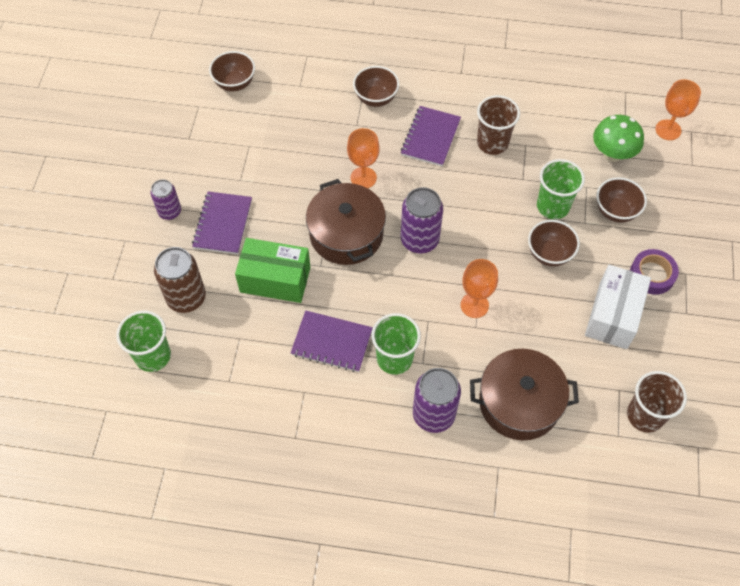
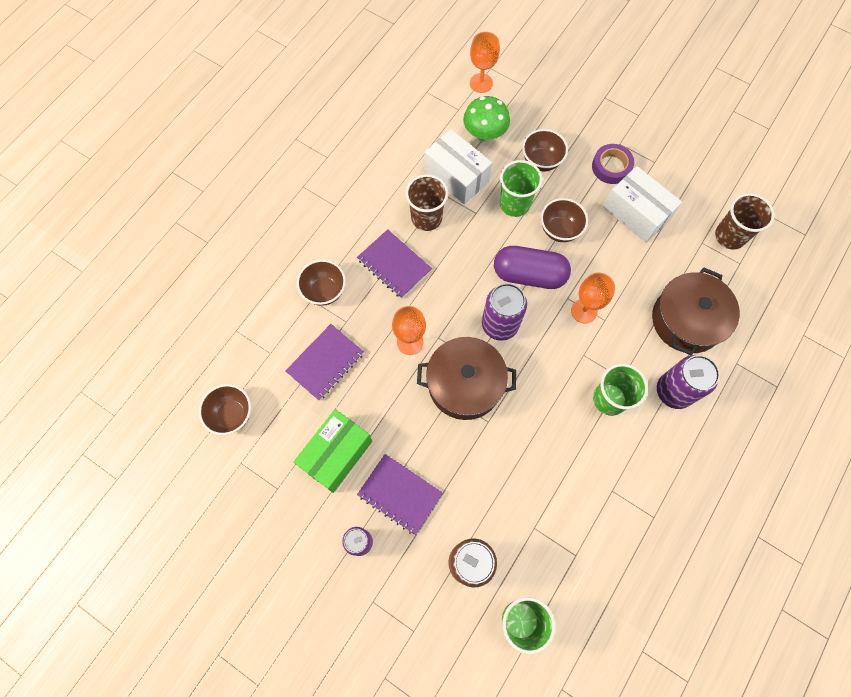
camera: 65 degrees left, 10 degrees up
(275, 279) = (485, 469): green box -> green box (336, 454)
(332, 342) = (572, 445): purple notebook -> purple notebook (325, 362)
(485, 245) = (529, 275): none -> purple capsule
(551, 149) = (456, 176): none -> white box

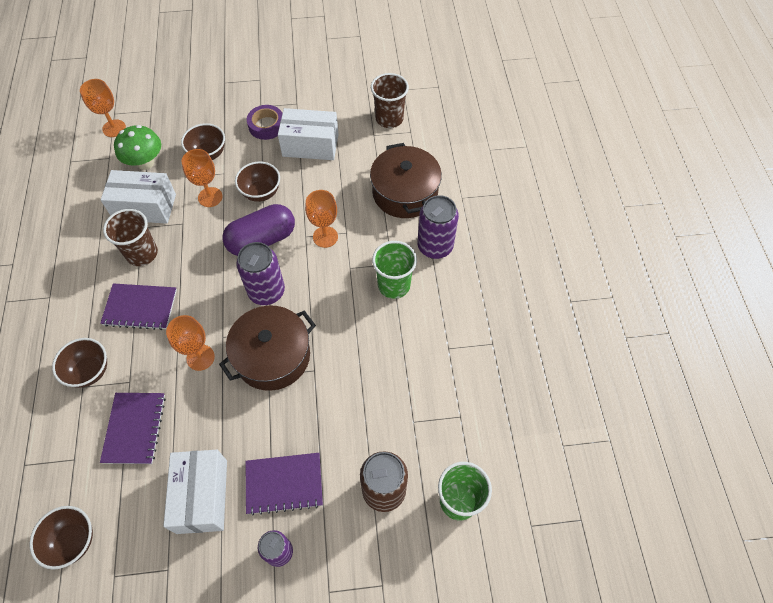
camera: 40 degrees left, 10 degrees down
(336, 454) = (202, 496): green box -> white box
(514, 204) = (210, 197): green cup -> orange goblet

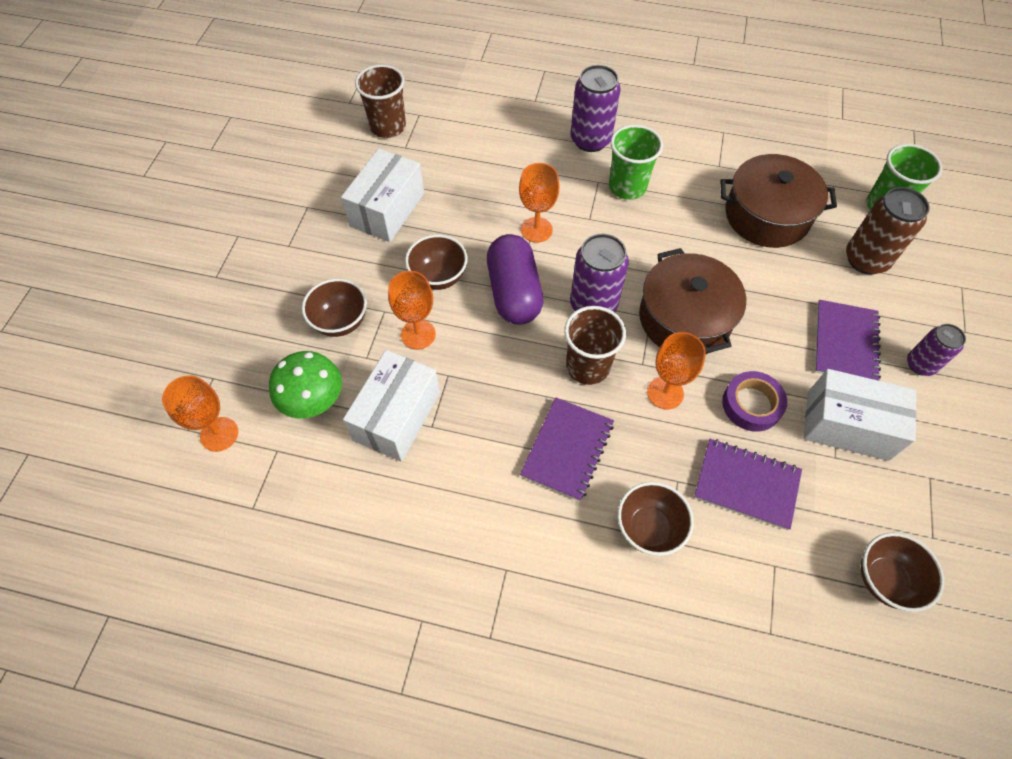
camera: 70 degrees left, 0 degrees up
(142, 253) = (478, 433): brown cup -> brown cup (587, 366)
(266, 125) = (327, 246): purple tape -> purple tape (751, 404)
(405, 192) = (505, 143): brown pot -> brown pot (767, 216)

